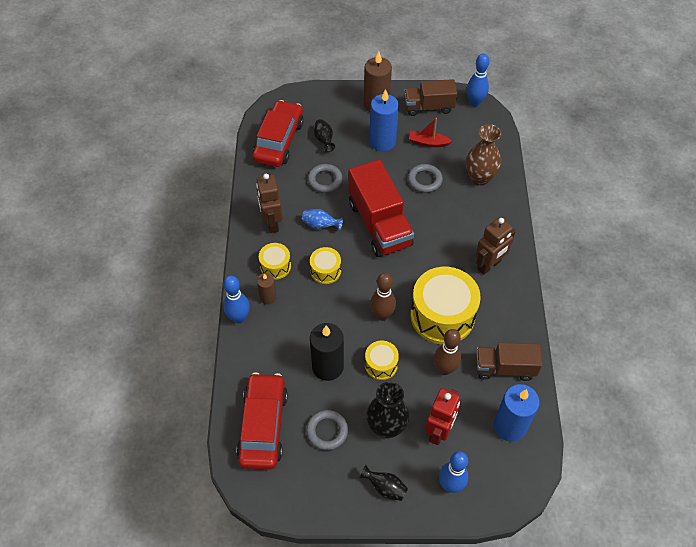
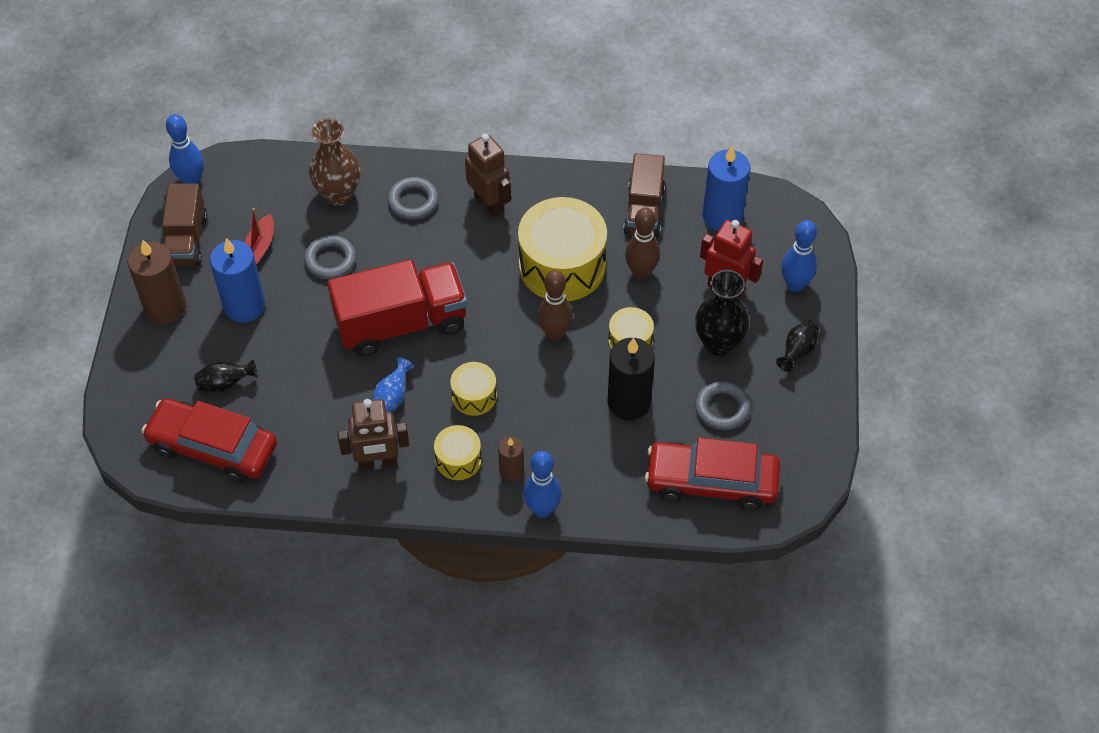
camera: 85 degrees left, 0 degrees up
(325, 180) = (307, 387): grey ring -> grey ring (413, 201)

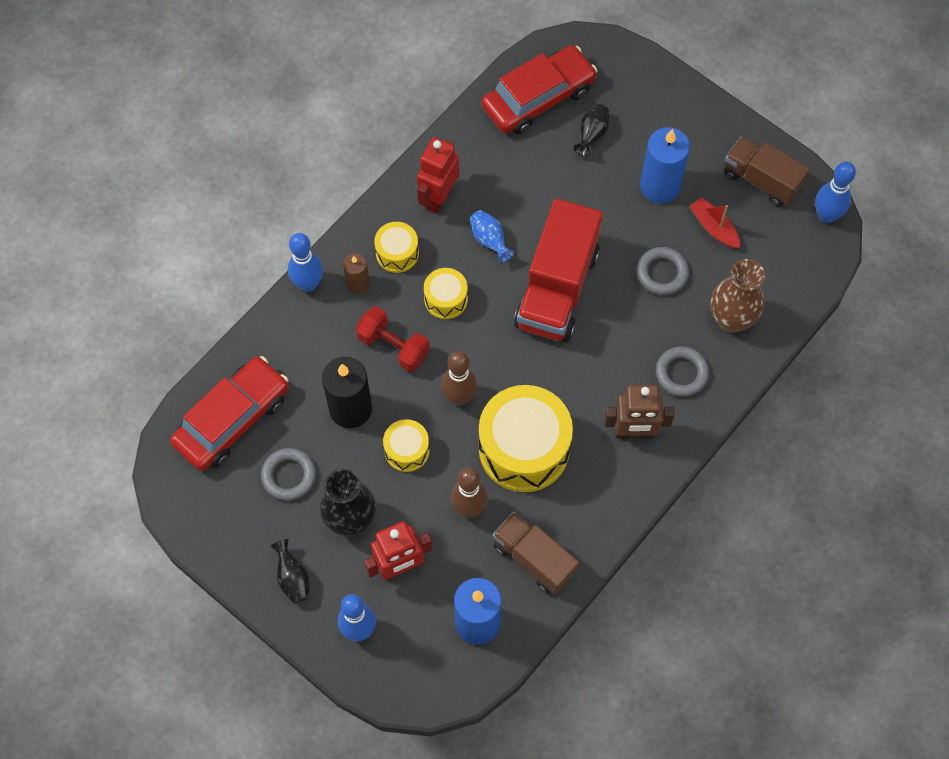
camera: 125 degrees right, 10 degrees up
(165, 307) = (699, 131): brown candle -> none
(377, 462) = (438, 197): brown robot -> red robot
(548, 407) = (393, 346): none -> red dumbbell

